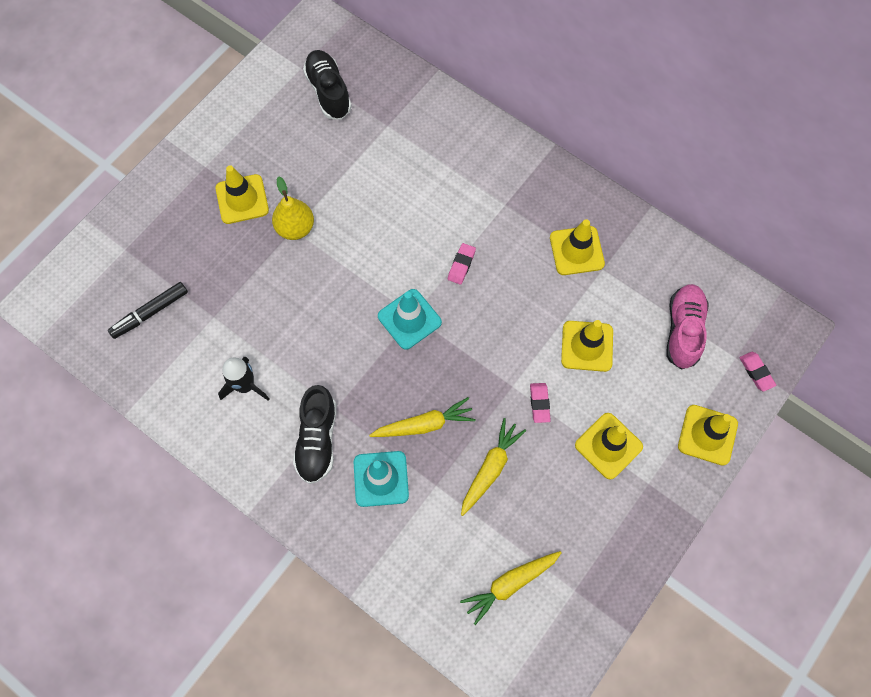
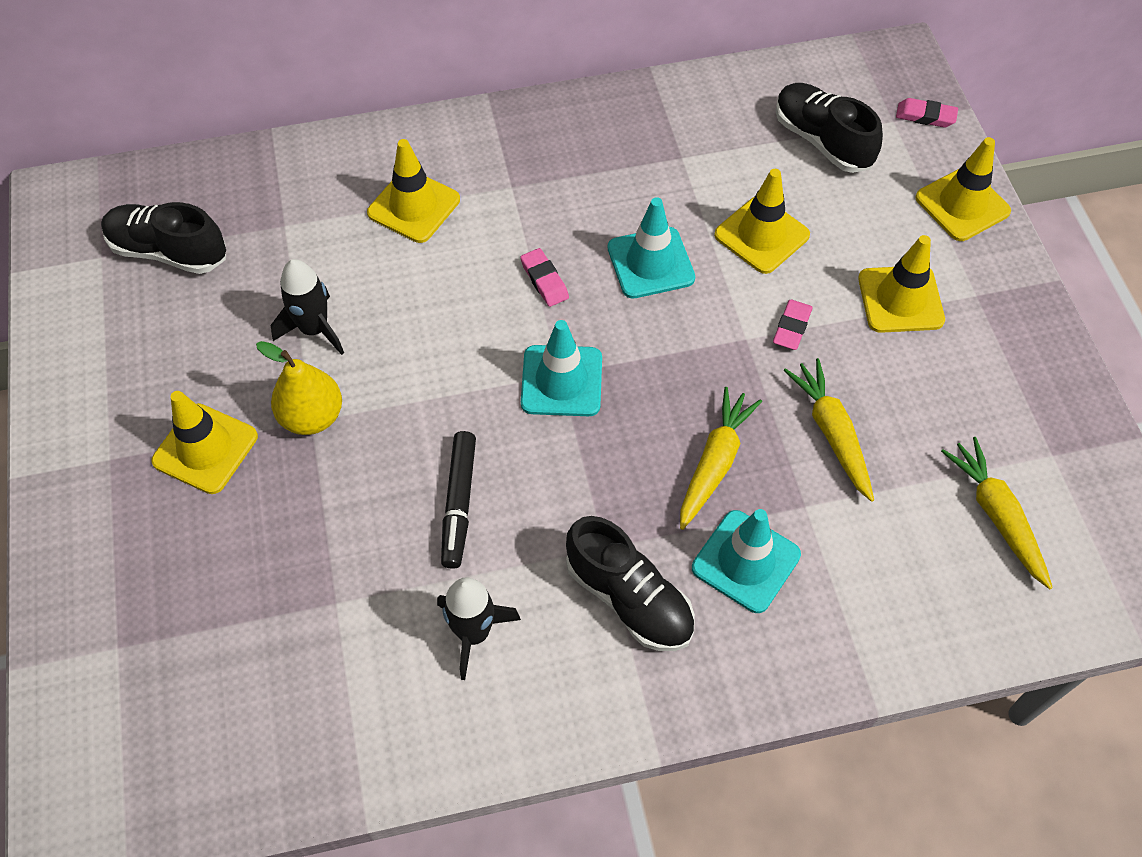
camera: 50 degrees left, 10 degrees down
(150, 313) = (247, 681): black marker -> black marker (459, 503)
(342, 189) = (314, 329): none -> black rocket
(510, 584) = (996, 516): yellow carrot -> yellow carrot turned 150 degrees clockwise
(518, 306) = (650, 263): none -> turquoise traffic cone
(539, 403) = (792, 327): pink eraser -> pink eraser turned 75 degrees clockwise
(576, 251) = (637, 164): yellow traffic cone -> yellow traffic cone (414, 206)
(683, 330) = (822, 141): pink shoe -> black shoe

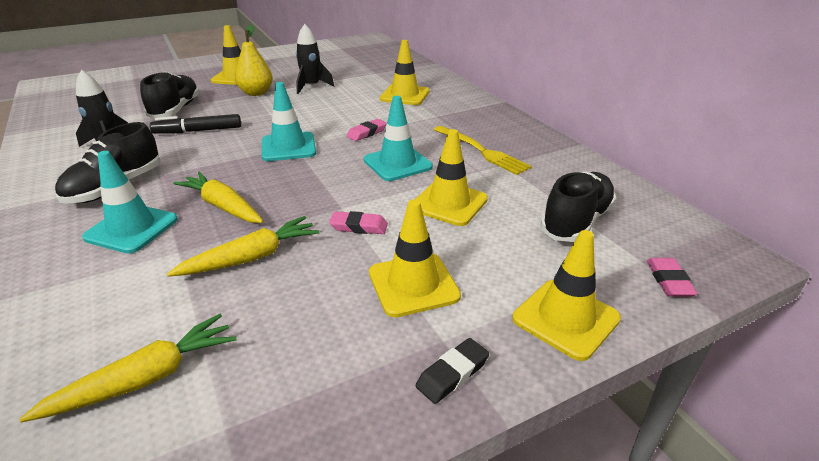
camera: 75 degrees right, 25 degrees down
(169, 251) = (348, 57): black shoe -> black shoe (175, 110)
(642, 168) = (482, 151): none -> yellow fork
(714, 463) = (223, 206): yellow carrot -> yellow carrot turned 150 degrees counterclockwise
(1014, 298) = (452, 374): none -> black eraser

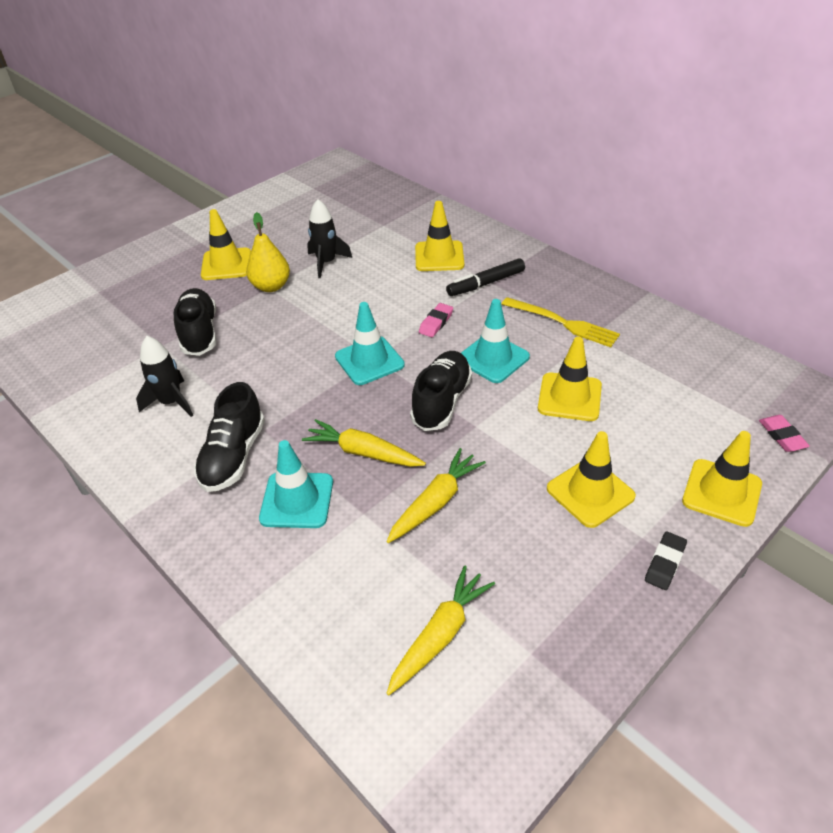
camera: 15 degrees left, 10 degrees up
(198, 131) = (253, 359): black marker -> black marker (485, 283)
(359, 227) = (506, 444): pink eraser -> none
(576, 222) = (687, 392): black shoe -> black shoe (441, 402)

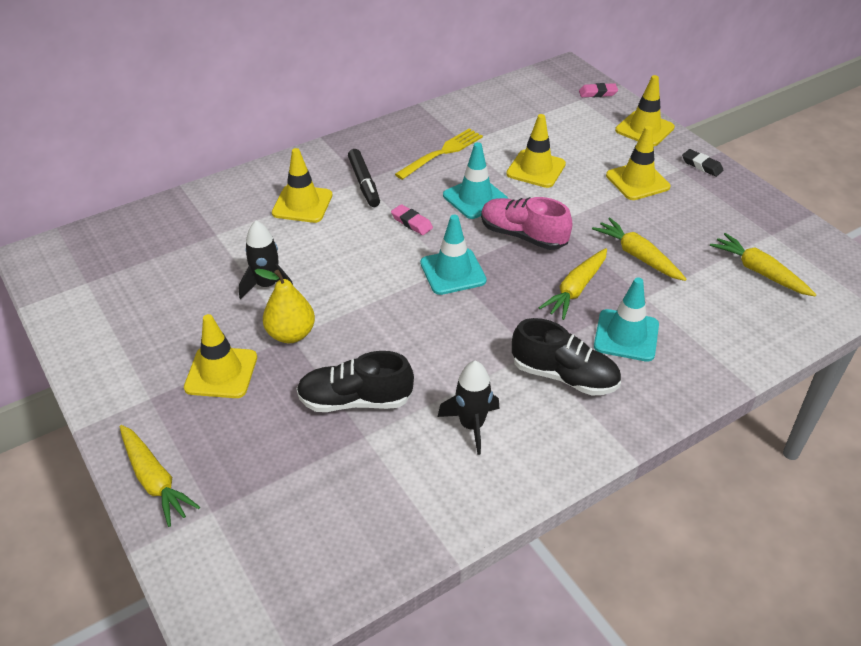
camera: 80 degrees left, 0 degrees up
(127, 263) = (155, 480): none -> yellow carrot
(441, 402) = (523, 236): black shoe -> pink shoe

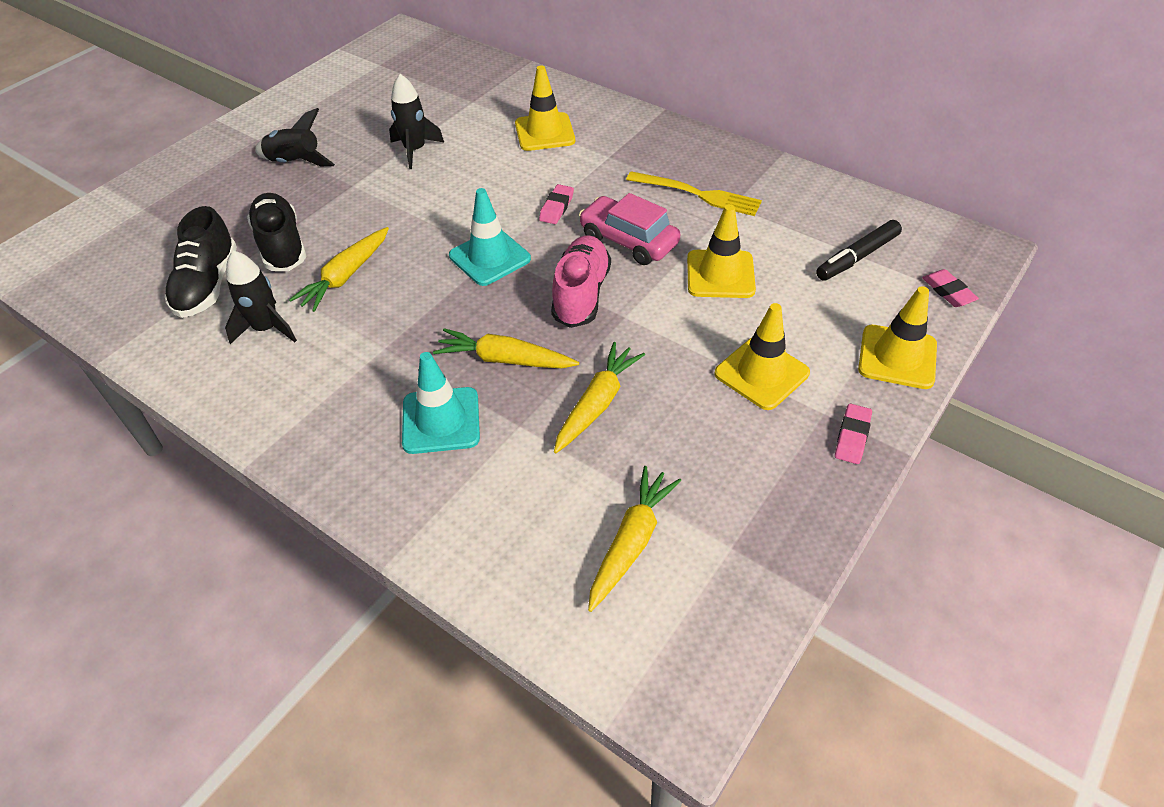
camera: 70 degrees right, 5 degrees up
(155, 480) = (171, 171): yellow carrot -> yellow carrot (345, 276)
(221, 372) = (295, 163): yellow traffic cone -> black rocket
(291, 334) = (355, 184): yellow pear -> none
(364, 183) = (603, 158): black marker -> black marker (857, 257)
(475, 198) = (628, 241): turquoise traffic cone -> pink car
(564, 376) = (356, 381): black shoe -> black shoe (207, 285)
(701, 165) = (852, 437): black eraser -> pink eraser

